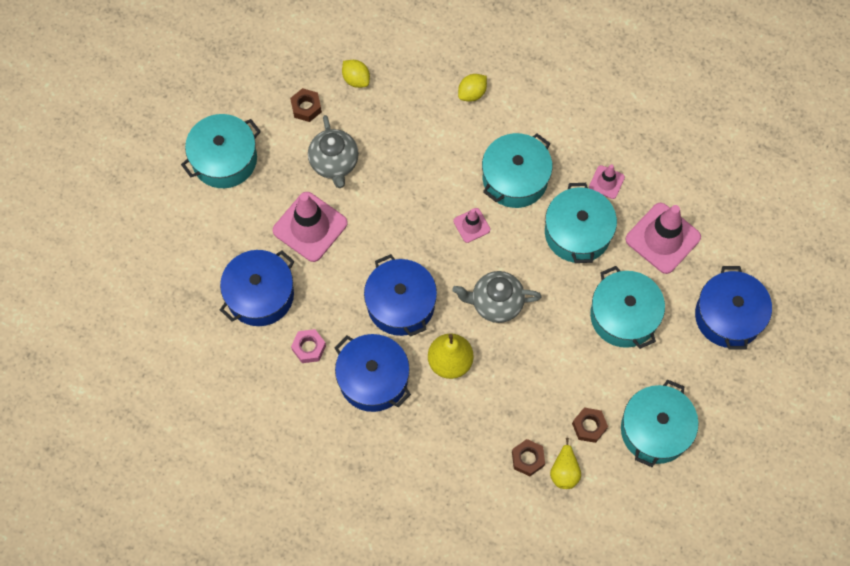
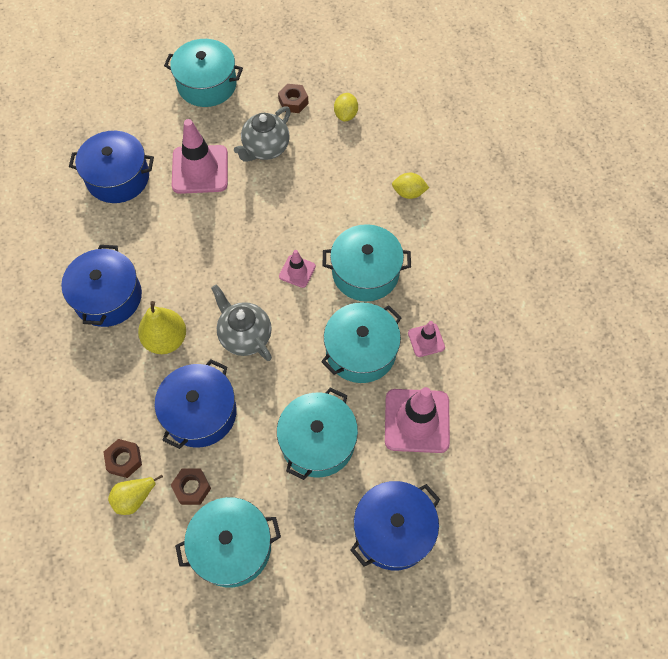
camera: 50 degrees right, 5 degrees down
(309, 348) = (100, 237): pink nut -> none
(401, 304) = (187, 271): blue pot -> blue pot (200, 413)

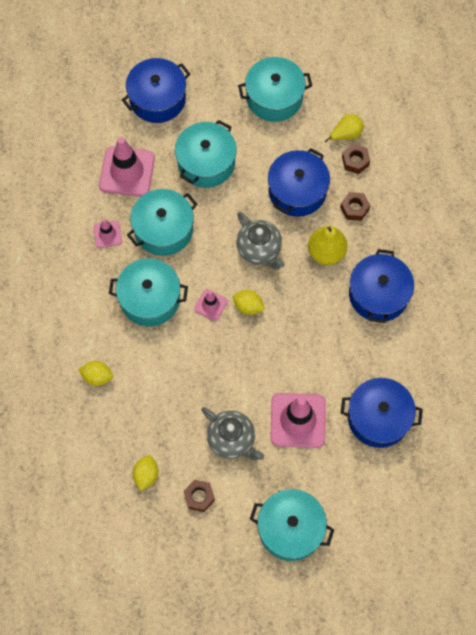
camera: 175 degrees left, 5 degrees up
(192, 488) = (303, 138): brown nut -> brown nut (354, 208)
(255, 273) = (248, 306): none -> yellow lemon
(265, 148) = (232, 440): grey teapot -> grey teapot turned 90 degrees clockwise

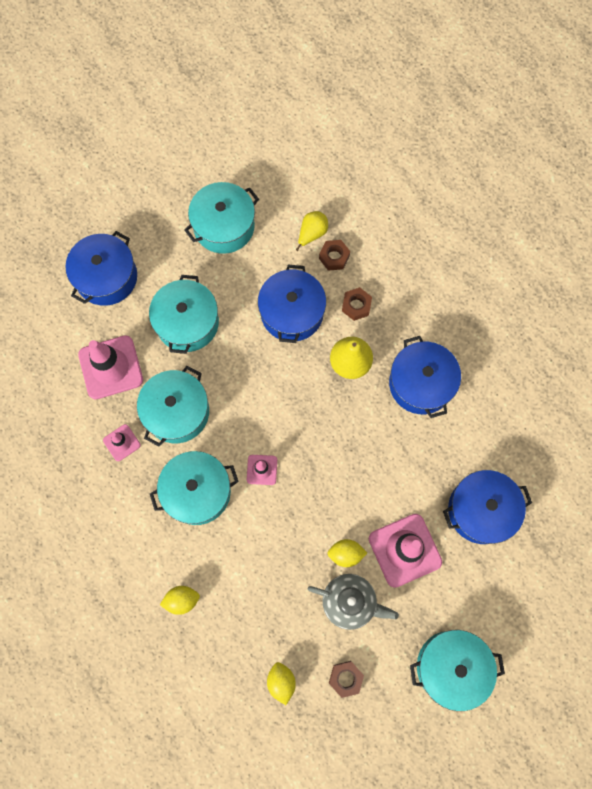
camera: 25 degrees left, 5 degrees up
(248, 306) = (300, 454): yellow lemon -> yellow lemon (345, 554)
(259, 250) = (283, 390): grey teapot -> none

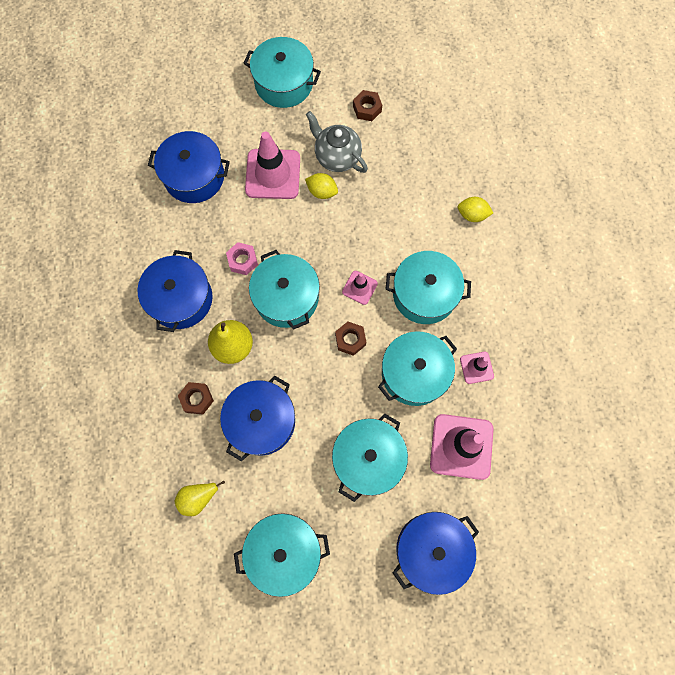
camera: 155 degrees left, 0 degrees up
(281, 681) = (417, 127): yellow lemon -> none
(325, 429) = (286, 297): none -> turquoise pot
(334, 257) = (190, 460): brown nut -> brown nut (350, 340)
(385, 445) = (242, 261): none -> pink nut

